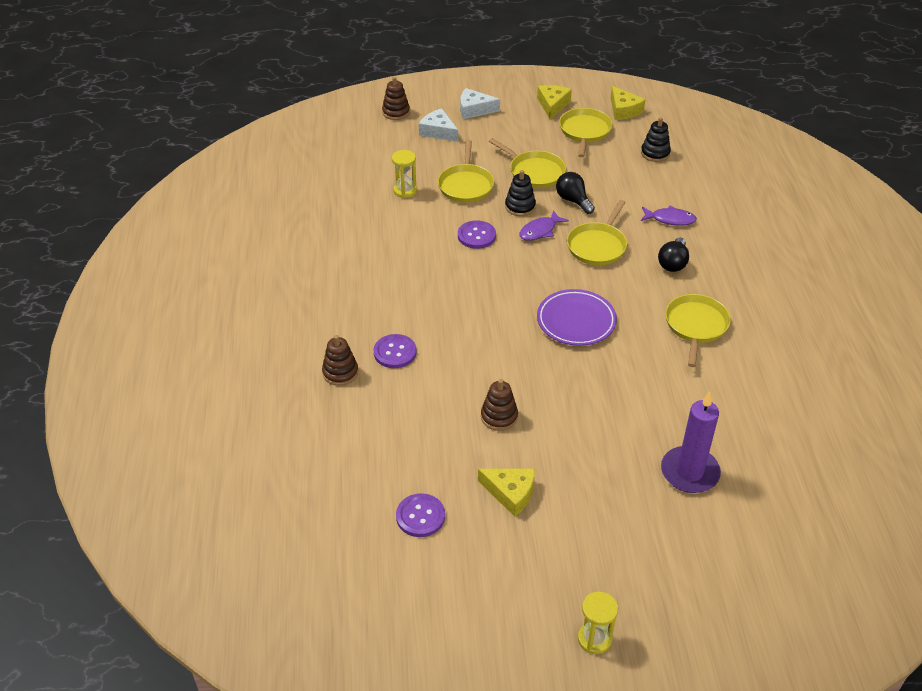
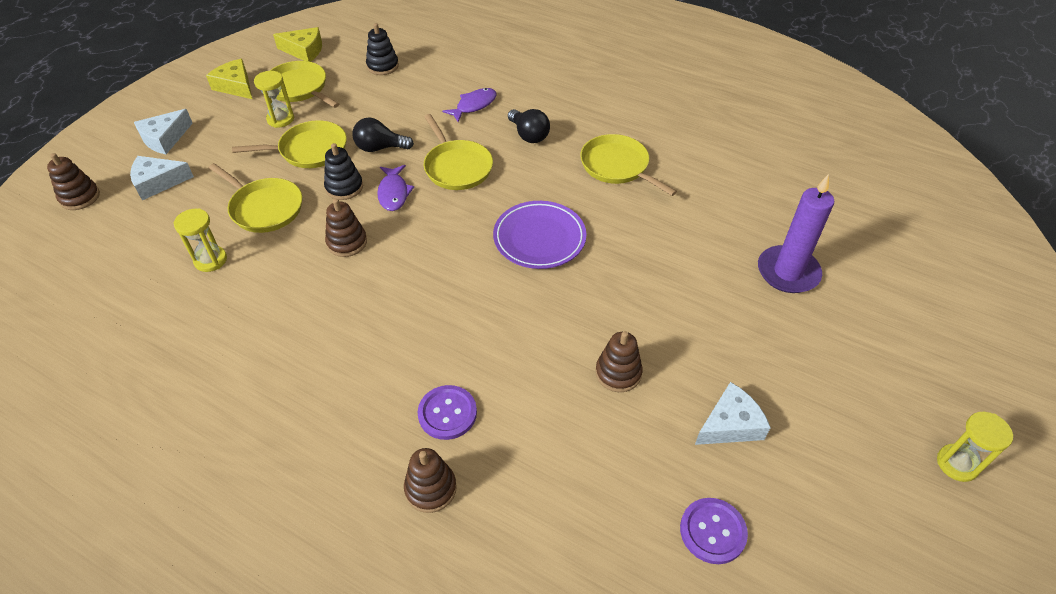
camera: 55 degrees left, 5 degrees up
(476, 236) = (347, 242): purple button -> brown stacking toy
(510, 493) = (730, 424): yellow cheese -> white cheese
(546, 143) = (280, 119): none -> yellow hourglass

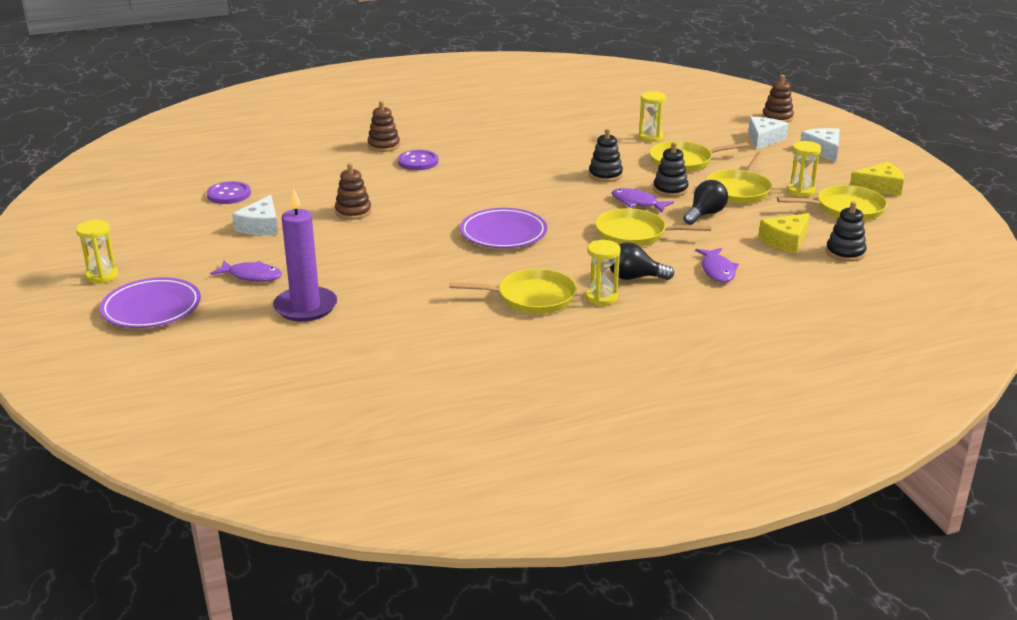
camera: 130 degrees right, 20 degrees down
(304, 51) = (918, 227): yellow cheese -> yellow cheese (785, 241)
(347, 242) = (605, 175): brown stacking toy -> black stacking toy
(576, 136) = (601, 298): none -> yellow hourglass
(802, 346) = (252, 276): none -> purple fish
(926, 368) = (151, 308): none -> purple plate

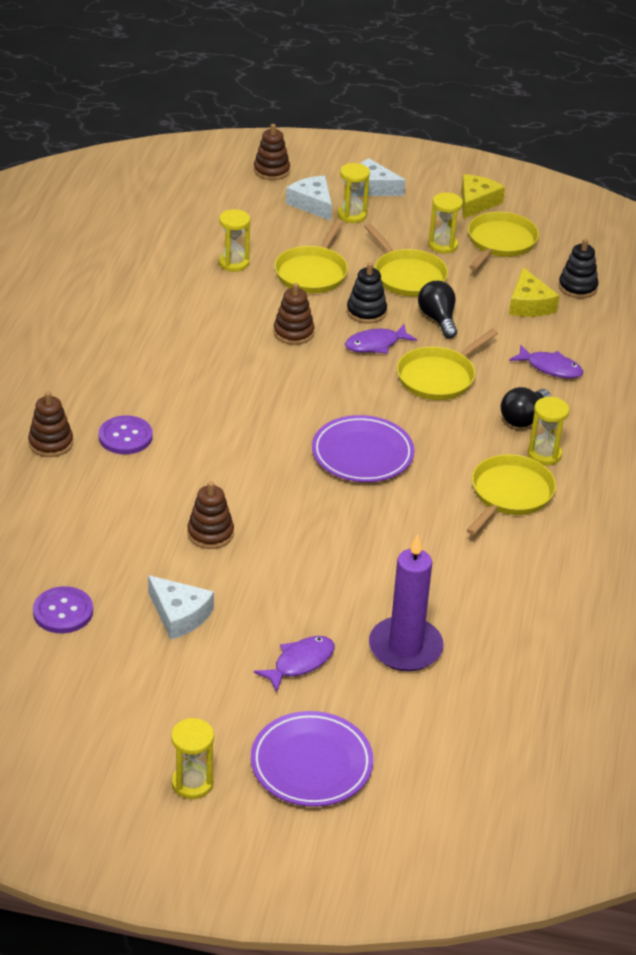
camera: 60 degrees left, 10 degrees up
(605, 175) = (293, 333): black stacking toy -> brown stacking toy
(776, 154) = (352, 215): none -> yellow hourglass

